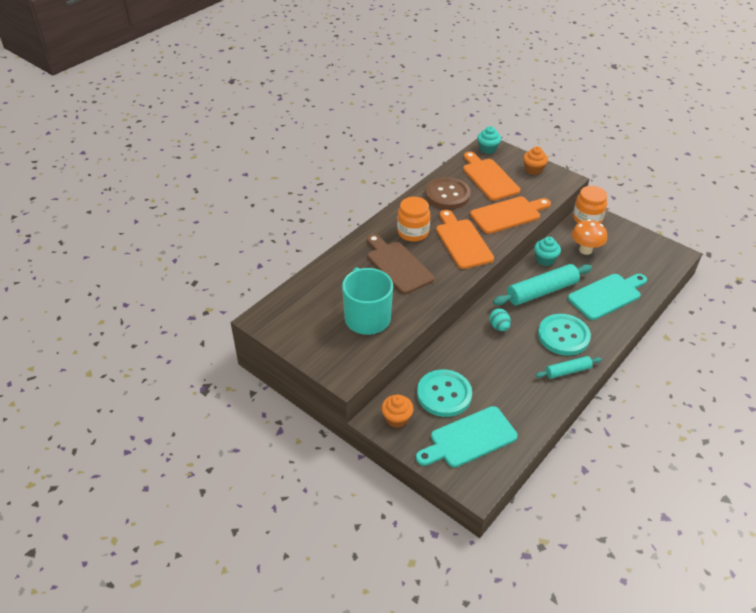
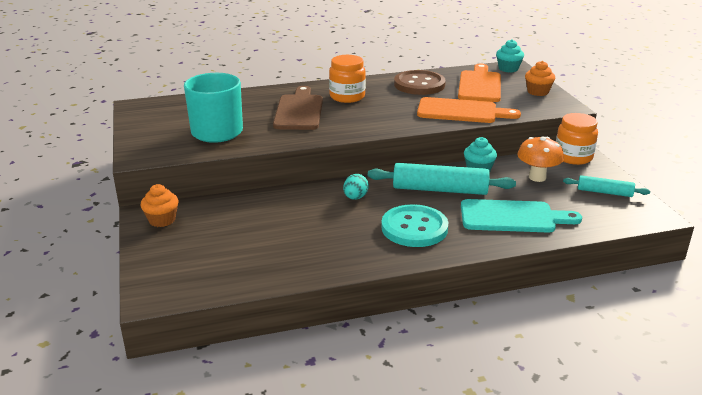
camera: 35 degrees right, 15 degrees down
(444, 394) = (229, 221): turquoise button -> none
(462, 241) = (385, 114): orange cutting board -> none
(469, 438) = (201, 260): turquoise cutting board -> none
(567, 371) = (378, 254): turquoise rolling pin -> turquoise rolling pin (604, 192)

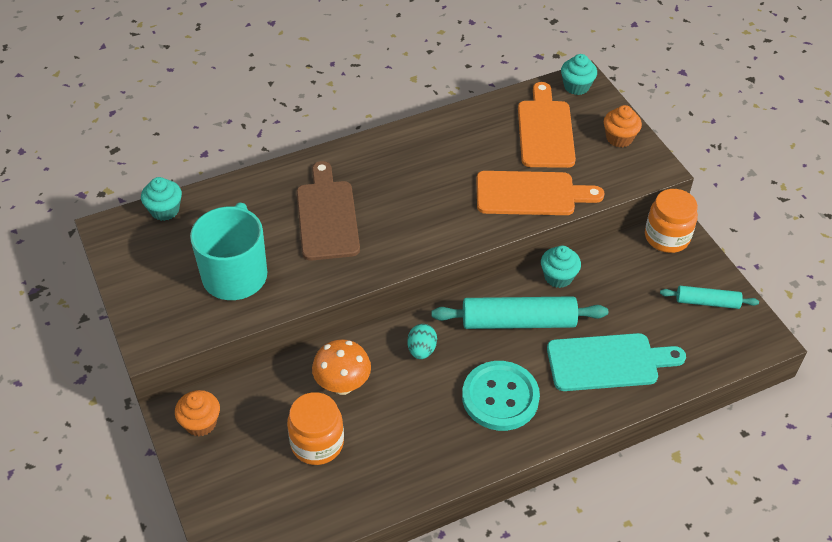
camera: 10 degrees left, 20 degrees up
(180, 100) = (165, 210): none -> turquoise cupcake
(347, 97) = (381, 176): orange jar -> orange jar (317, 443)
(419, 84) = (468, 137): brown button -> none
(537, 177) = (628, 283): orange mushroom -> orange mushroom (342, 385)

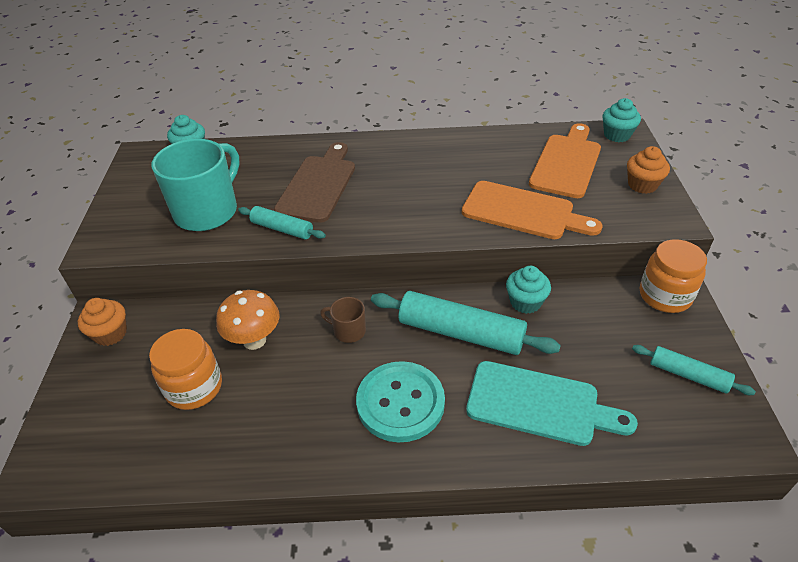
camera: 25 degrees right, 5 degrees down
(323, 273) = (282, 229): none -> turquoise rolling pin
(421, 350) = (348, 331): turquoise egg -> brown mug

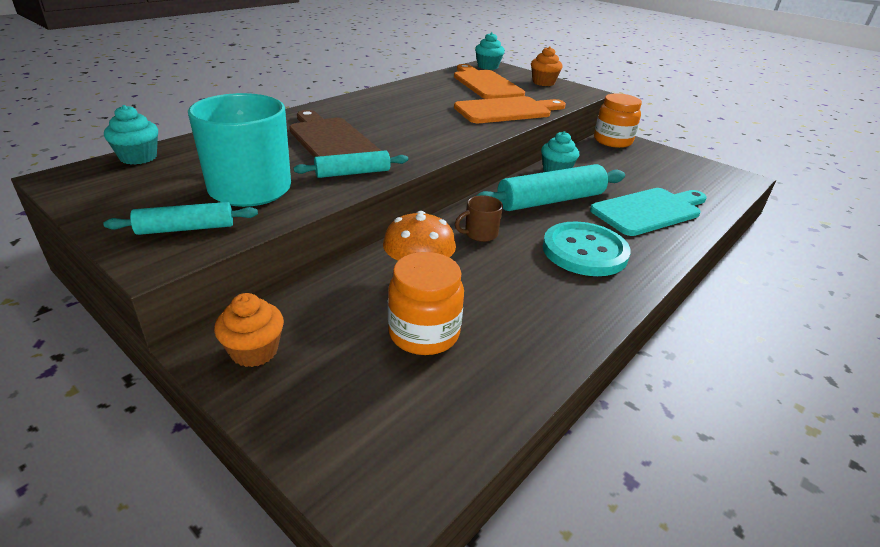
camera: 50 degrees left, 10 degrees down
(688, 375) = (679, 167): turquoise rolling pin -> turquoise rolling pin (186, 228)

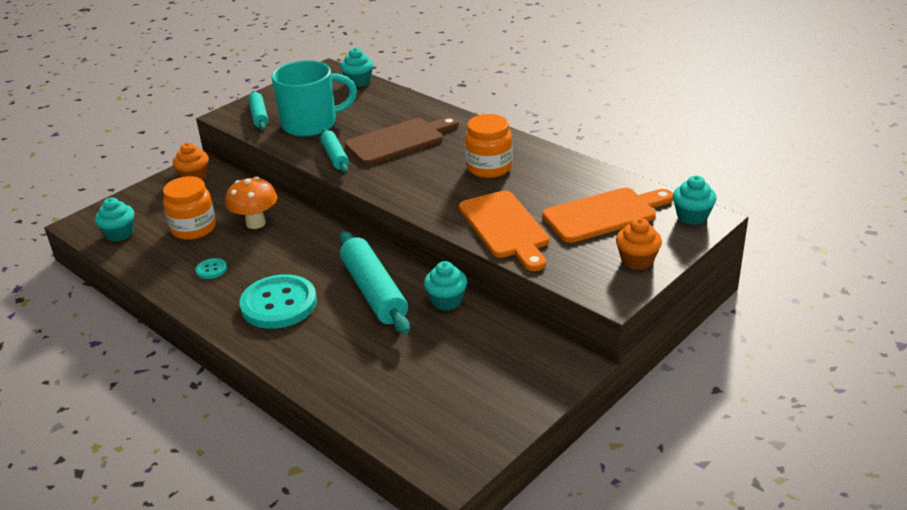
camera: 95 degrees right, 0 degrees up
(430, 427) = (119, 234): none -> turquoise cupcake
(480, 234) = (312, 249): brown mug -> none
(527, 305) = (211, 269): none -> turquoise button
(612, 141) = (557, 360): orange jar -> orange jar (489, 167)
(649, 211) = (353, 358): turquoise cutting board -> none

